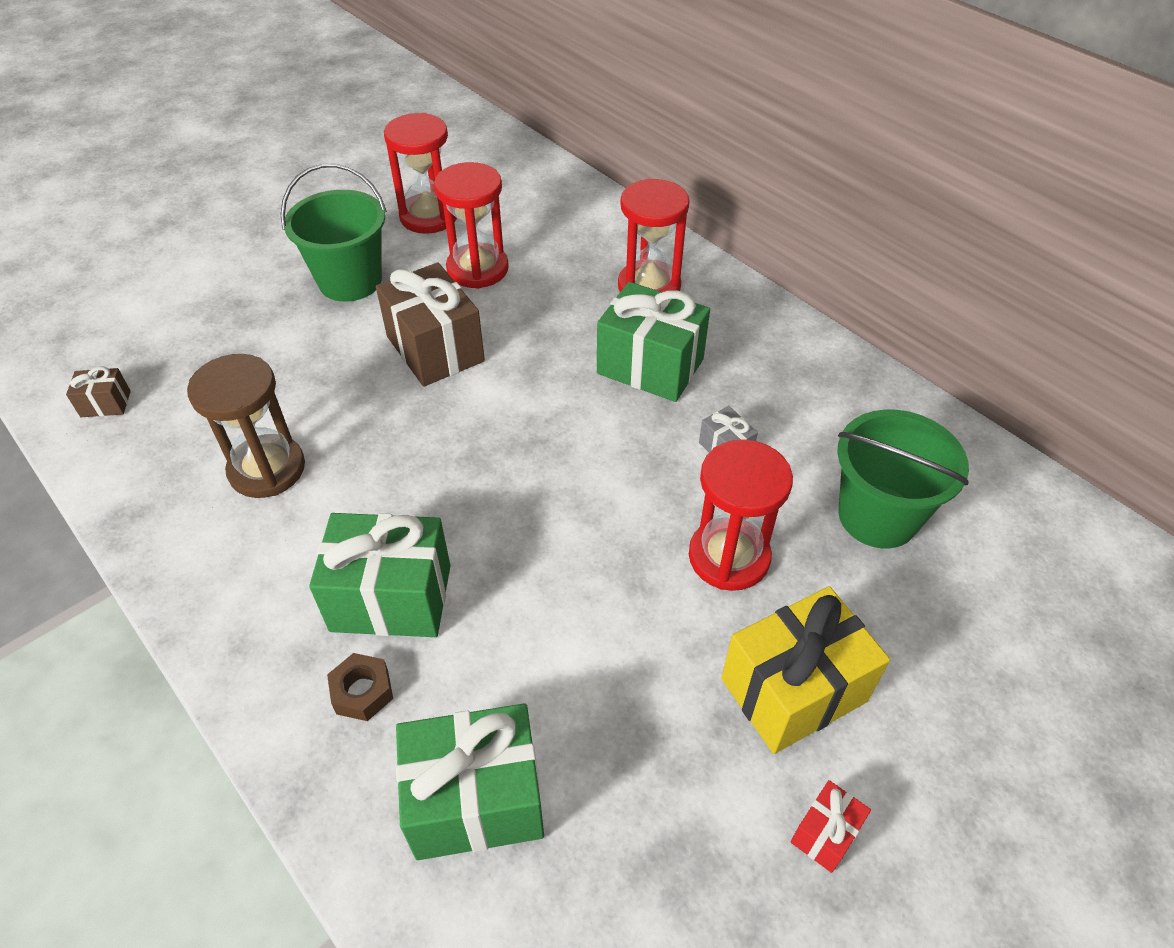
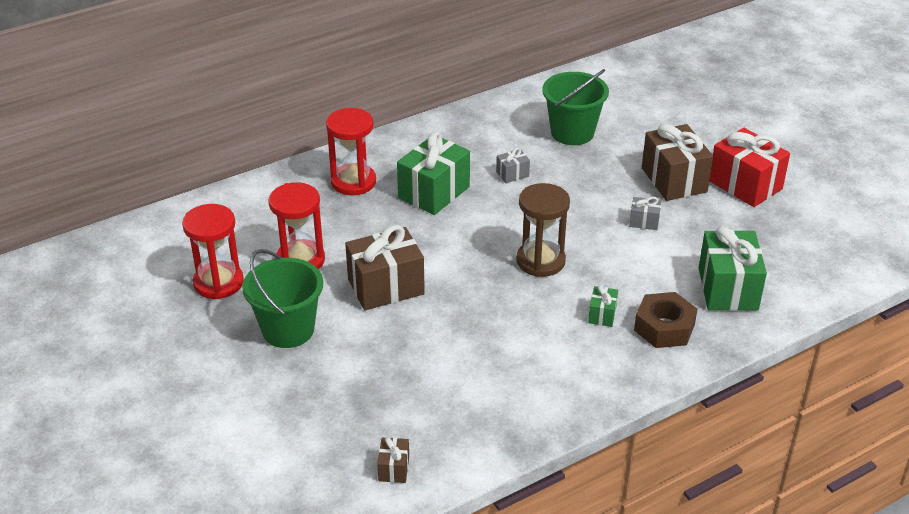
camera: 80 degrees left, 10 degrees down
(267, 469) = (486, 372): brown hourglass -> brown hourglass (540, 261)
(362, 692) = (664, 327): brown nut -> brown nut, size x1.67
(391, 597) = (602, 315): green gift -> green gift, size x0.46
(648, 645) = (644, 221): none -> grey gift
(729, 557) = (591, 186): red hourglass -> none
(793, 690) = (674, 180): yellow gift -> brown gift
(825, 833) = (745, 185): red gift -> red gift, size x2.15

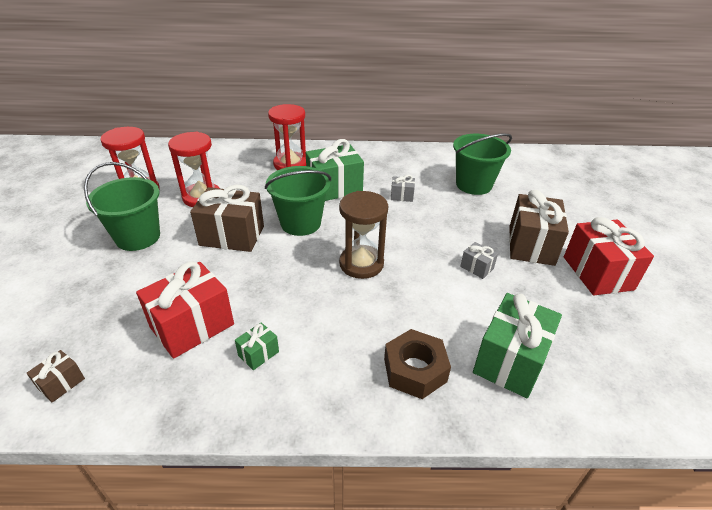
camera: 30 degrees right, 0 degrees up
(440, 245) = (300, 223): none -> green bucket
(449, 379) = (192, 326): none -> red gift
(602, 315) = (369, 330): green gift -> green gift (258, 353)

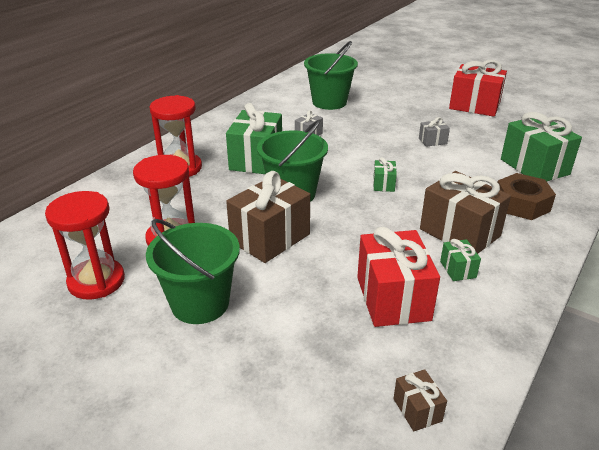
camera: 55 degrees left, 5 degrees down
(361, 264) = (383, 184): brown hourglass -> green gift
(531, 245) = (426, 113): brown gift -> brown gift (460, 232)

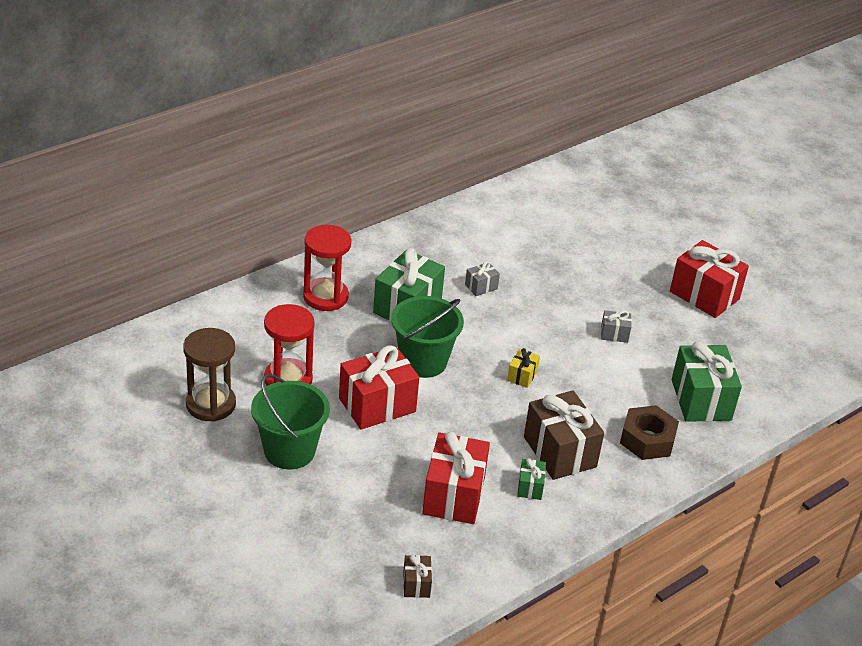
camera: 15 degrees right, 5 degrees up
(96, 281) = (211, 404): red hourglass -> brown hourglass
(270, 238) = (377, 405): brown gift -> red gift
(329, 102) = (532, 242): green bucket -> none
(383, 184) = (522, 376): green gift -> yellow gift

